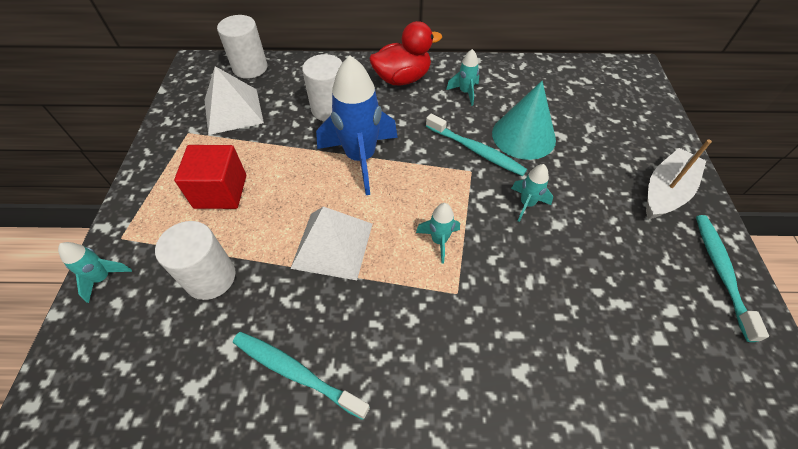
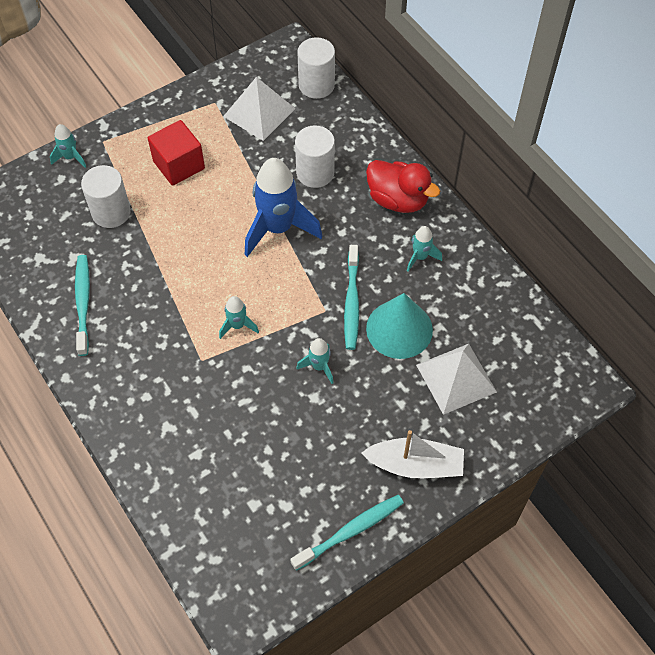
camera: 55 degrees right, 5 degrees up
(333, 245) = (185, 263): white pyramid -> white pyramid (456, 378)

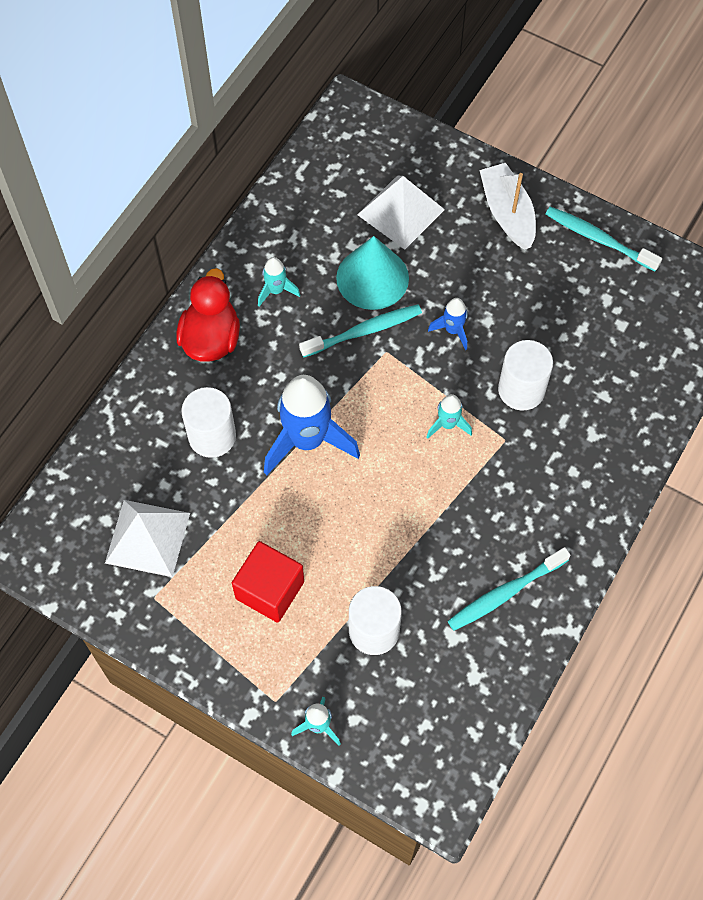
camera: 115 degrees left, 5 degrees up
(316, 85) = (76, 492): white cylinder -> white cylinder (521, 390)
(319, 366) = (452, 330): turquoise rocket -> blue rocket

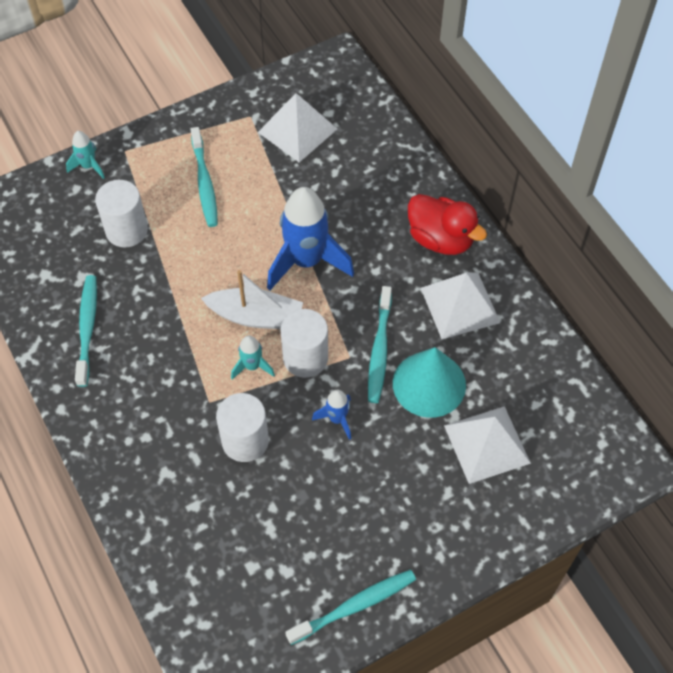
camera: 120 degrees right, 5 degrees down
(212, 436) = (352, 202): white cylinder -> white cylinder (305, 358)
(270, 590) = (204, 183): red cube -> turquoise toothbrush
(276, 290) = (460, 305): turquoise rocket -> white pyramid
(507, 213) = (432, 538): white boat -> white boat (255, 316)

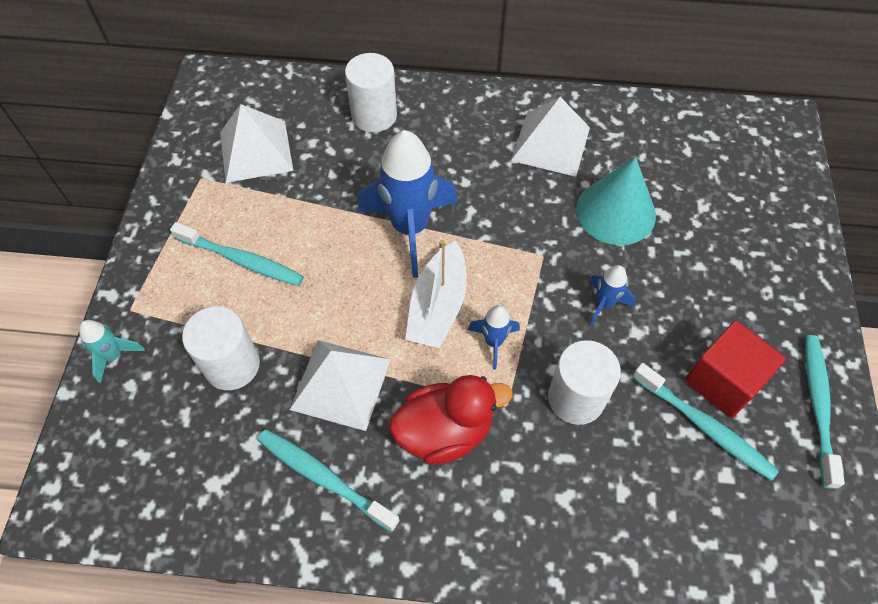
camera: 55 degrees left, 0 degrees up
(252, 366) = (493, 342): turquoise rocket -> blue rocket
(255, 316) = (438, 306): white boat -> white boat turned 150 degrees clockwise
(305, 358) = (518, 291): white cylinder -> white cylinder (374, 115)
(329, 530) = (723, 381): none -> red cube
(379, 350) = (553, 228): turquoise toothbrush -> turquoise toothbrush (704, 426)
(441, 239) = (471, 117): red duck -> red duck (445, 431)
(487, 444) = (705, 206): white pyramid -> white pyramid (341, 384)

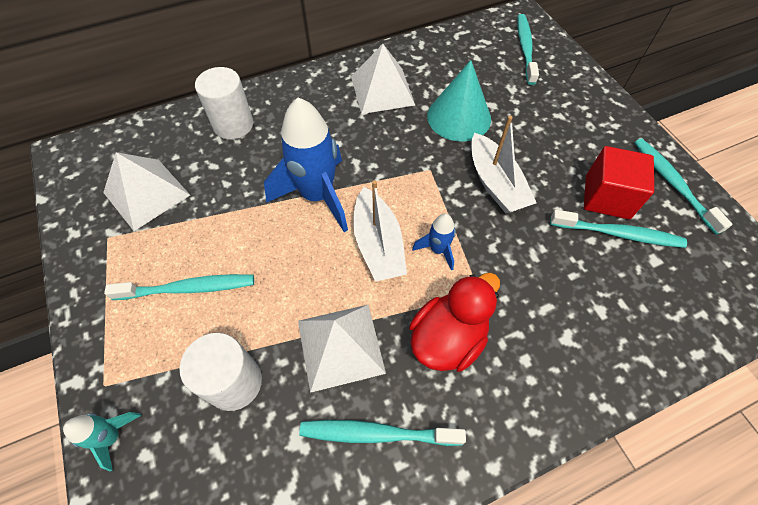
camera: 30 degrees left, 0 degrees up
(576, 398) = (523, 260): white cylinder -> none
(604, 304) = (495, 183): blue rocket -> white boat
(756, 164) = (525, 48): none -> turquoise toothbrush

